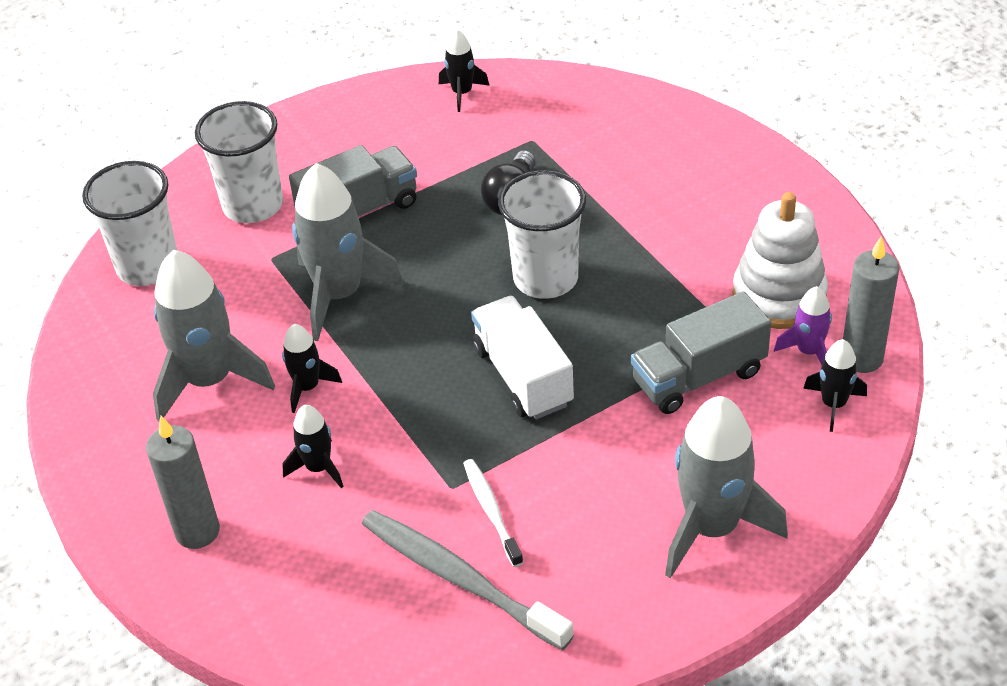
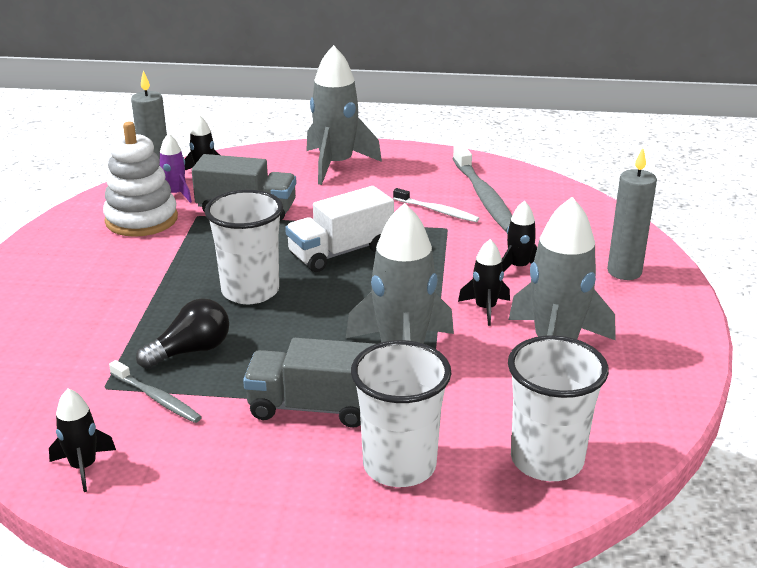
camera: 145 degrees left, 15 degrees down
(482, 153) = (156, 398): none -> grey toothbrush
(491, 511) = (437, 211): white toothbrush -> white toothbrush turned 75 degrees counterclockwise
(522, 376) = (341, 252): white truck -> white truck turned 45 degrees clockwise

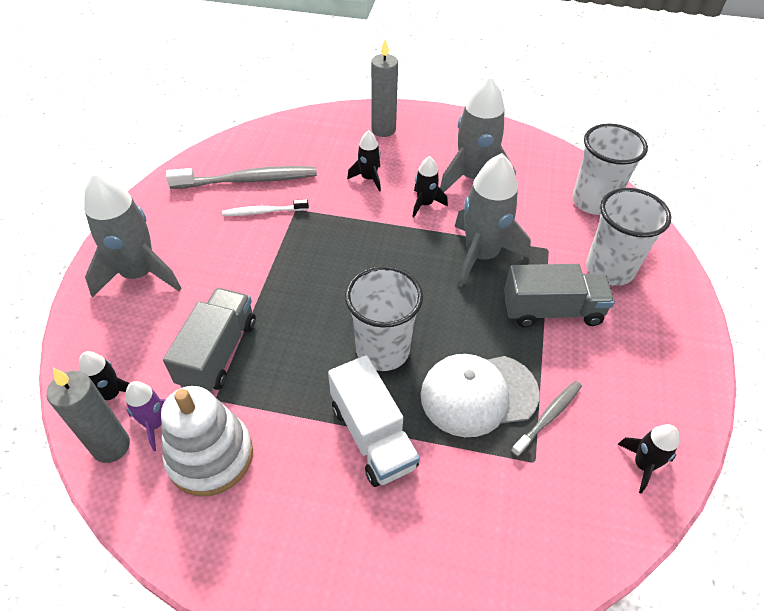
camera: 85 degrees left, 20 degrees up
(191, 351) = (478, 394): black light bulb -> white cap
(314, 407) = (552, 310): grey truck -> grey truck turned 105 degrees counterclockwise
(341, 252) = (324, 281): white truck -> white truck (372, 436)
(437, 211) = (264, 212): white toothbrush -> white toothbrush turned 135 degrees counterclockwise

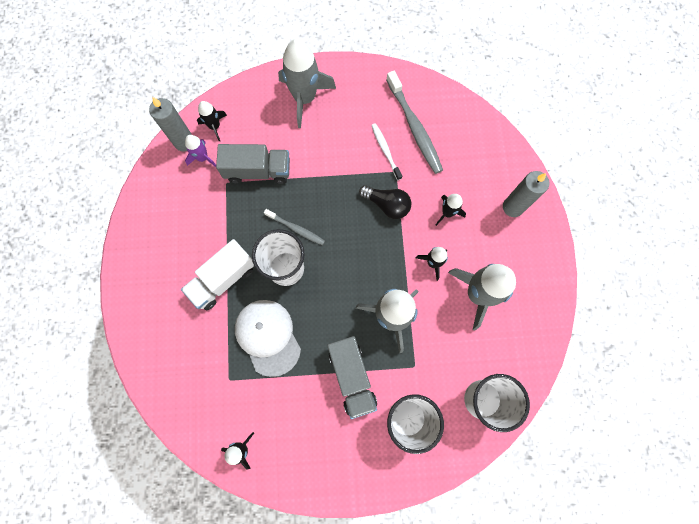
camera: 75 degrees right, 25 degrees up
(210, 456) = (190, 195): white stacking toy -> none
(335, 226) = (387, 205): none -> black light bulb
(548, 417) = (262, 384): grey toothbrush -> grey toothbrush (296, 228)

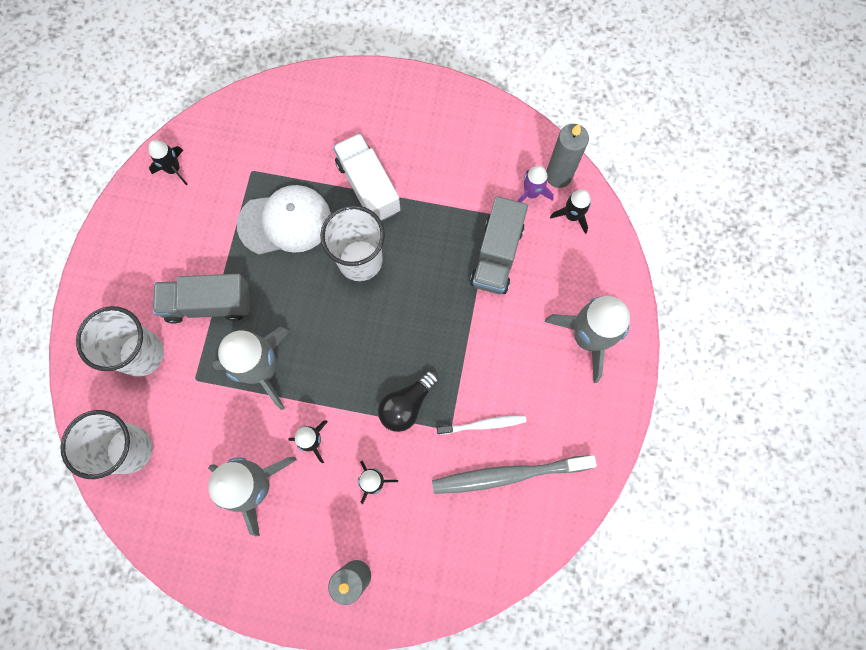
camera: 105 degrees right, 0 degrees up
(296, 228) = (407, 283): grey toothbrush -> none

